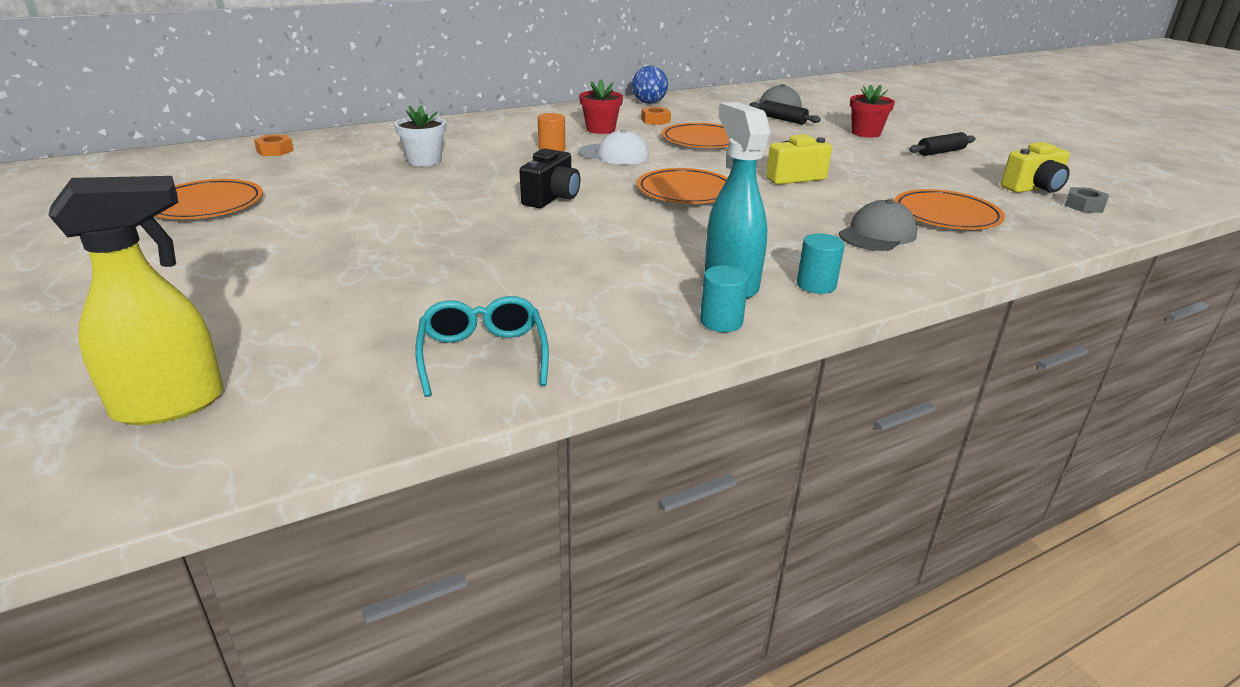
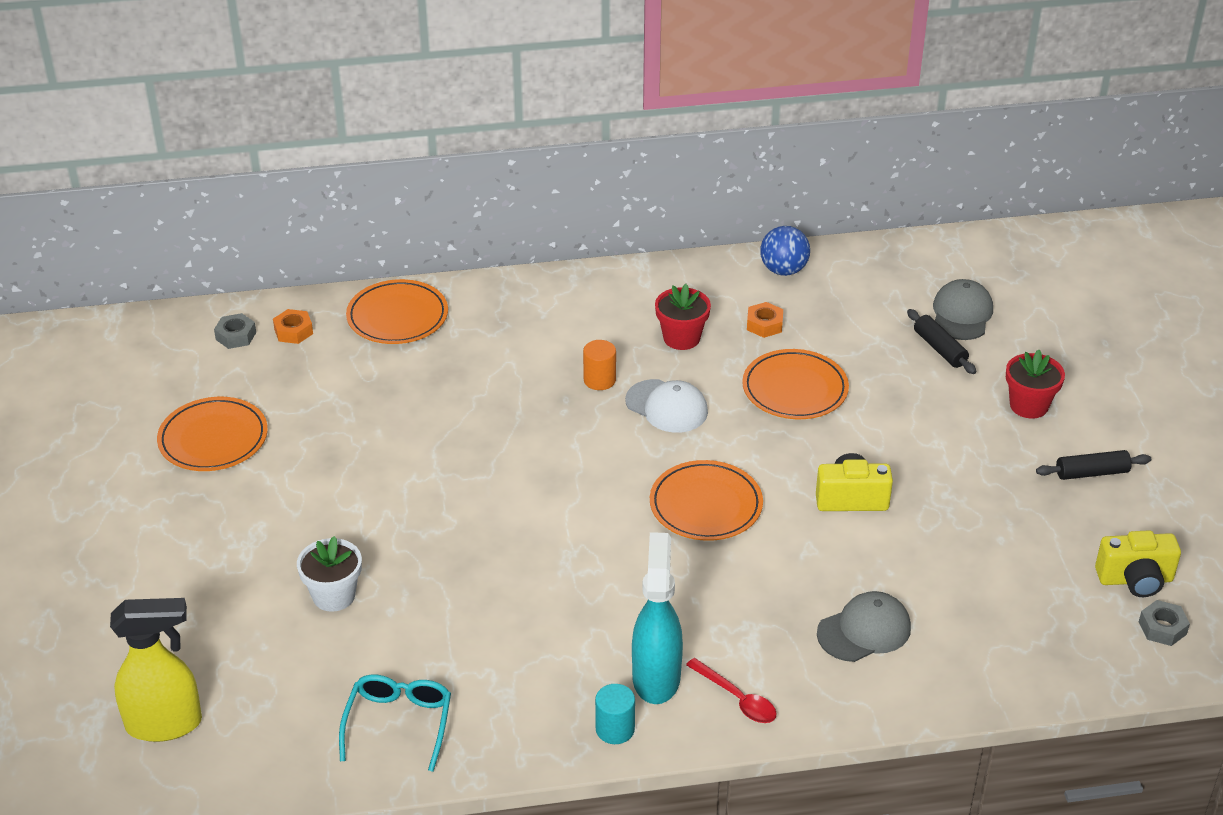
camera: 20 degrees right, 10 degrees up
(220, 157) = (236, 336): none -> grey nut
(424, 161) = (446, 383): white flower pot -> white flower pot (334, 595)
(552, 198) = (554, 491): black camera -> none
(816, 285) = (737, 698): turquoise cylinder -> red spoon
(946, 215) = (973, 612): orange plate -> orange plate (397, 317)

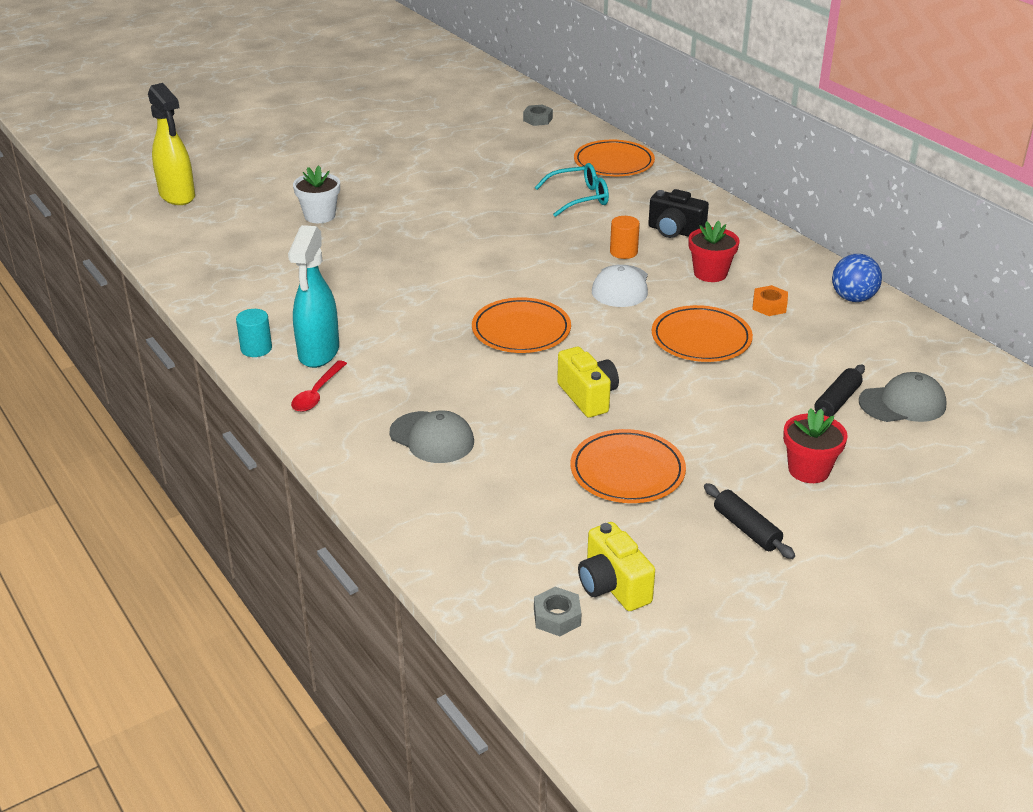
camera: 65 degrees right, 5 degrees down
(213, 439) = (433, 140): orange plate -> orange plate (627, 471)
(293, 331) = (561, 135): orange nut -> none
(398, 724) = (217, 268): turquoise glasses -> turquoise glasses (579, 198)
(583, 330) = (675, 231): none -> black camera
(656, 677) = (318, 353): turquoise spray bottle -> turquoise spray bottle turned 120 degrees clockwise

